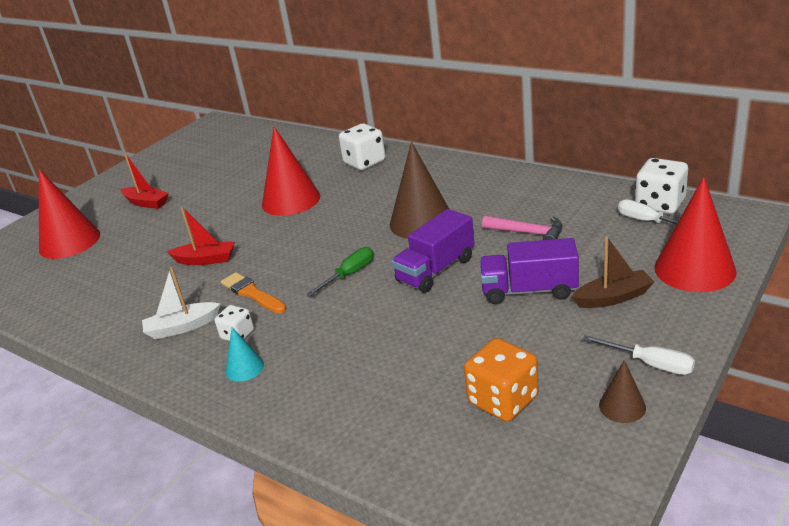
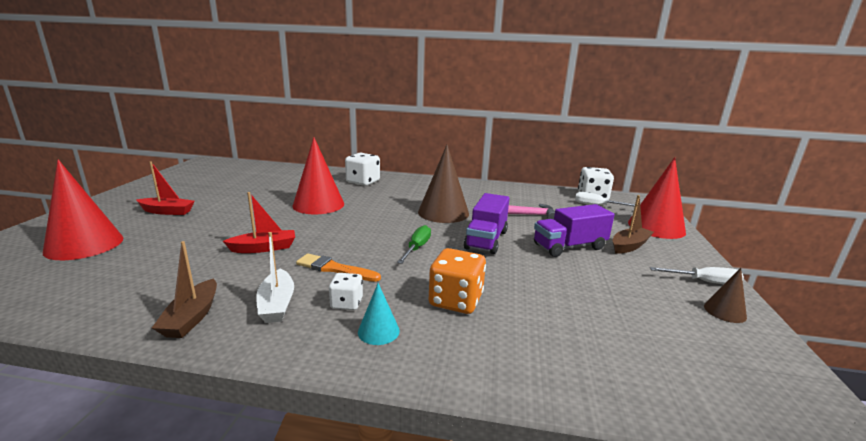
camera: 30 degrees left, 10 degrees down
(116, 331) = (192, 317): none -> brown boat
(182, 327) = (277, 304): white boat -> white boat turned 60 degrees counterclockwise
(503, 400) = (640, 321): orange dice -> orange dice (456, 301)

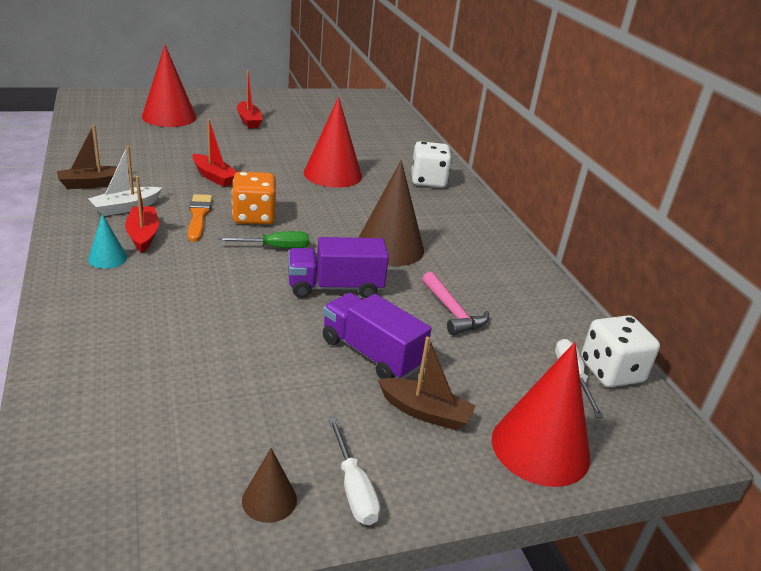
camera: 60 degrees right, 10 degrees up
(346, 303) = (143, 235): white dice -> red boat
(456, 301) = (178, 287): orange dice -> orange dice (254, 217)

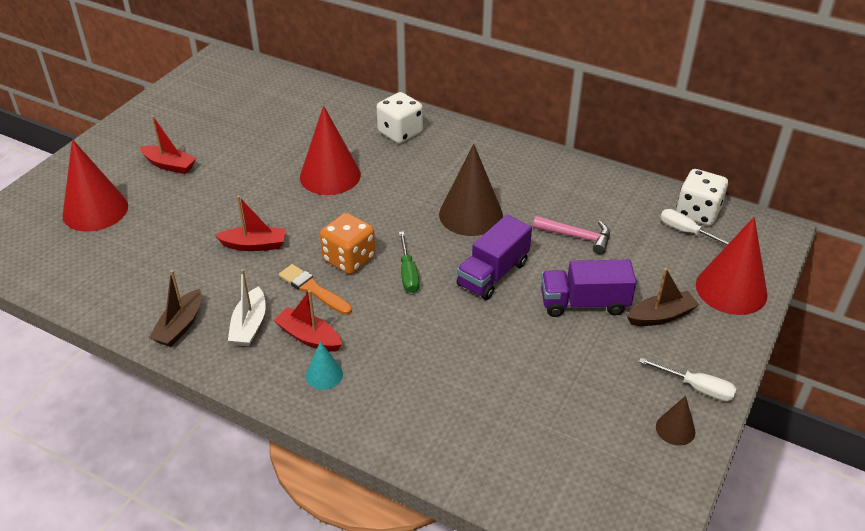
camera: 40 degrees left, 10 degrees up
(275, 247) = (408, 273): green screwdriver -> green screwdriver turned 135 degrees clockwise

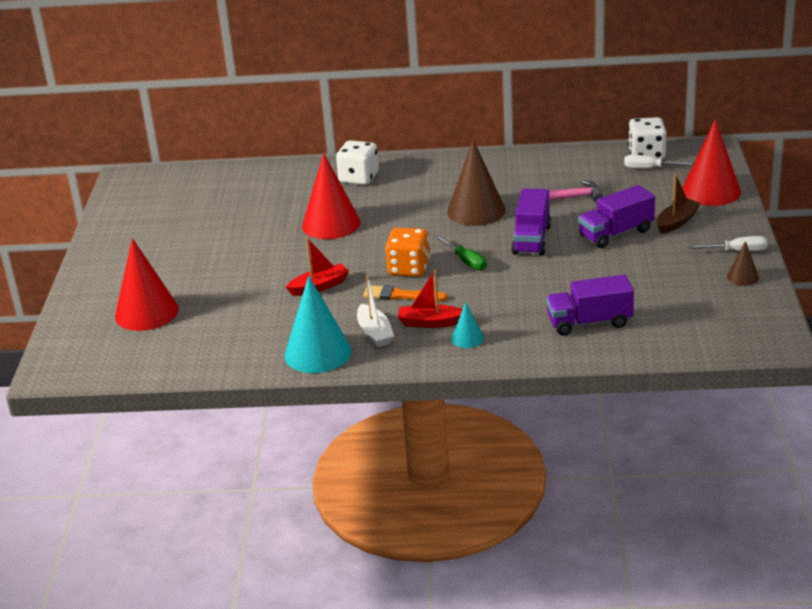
camera: 25 degrees left, 10 degrees down
(169, 165) = (176, 262): red boat -> none
(180, 326) = (318, 353): brown boat -> turquoise cone
(459, 413) = (589, 322): none -> purple truck

